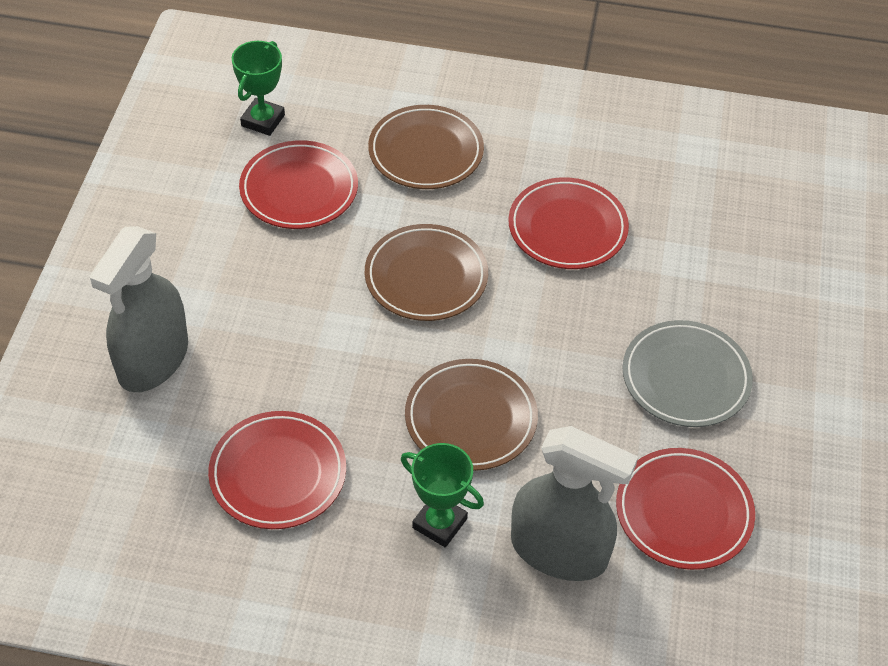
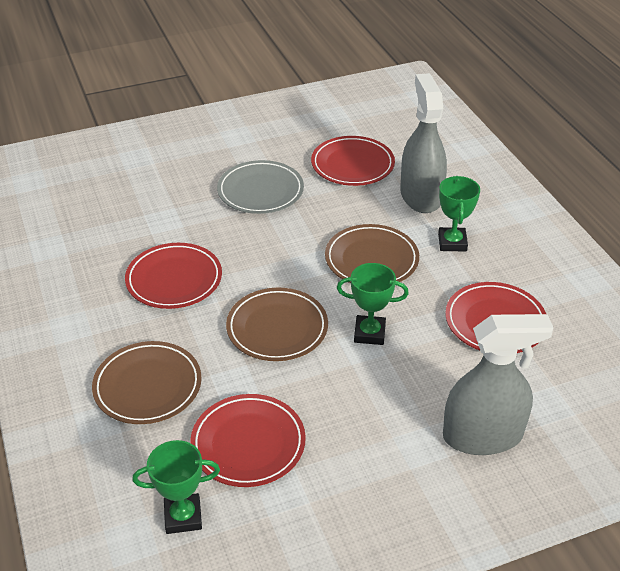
camera: 120 degrees left, 10 degrees down
(356, 349) = (369, 333): none -> green trophy

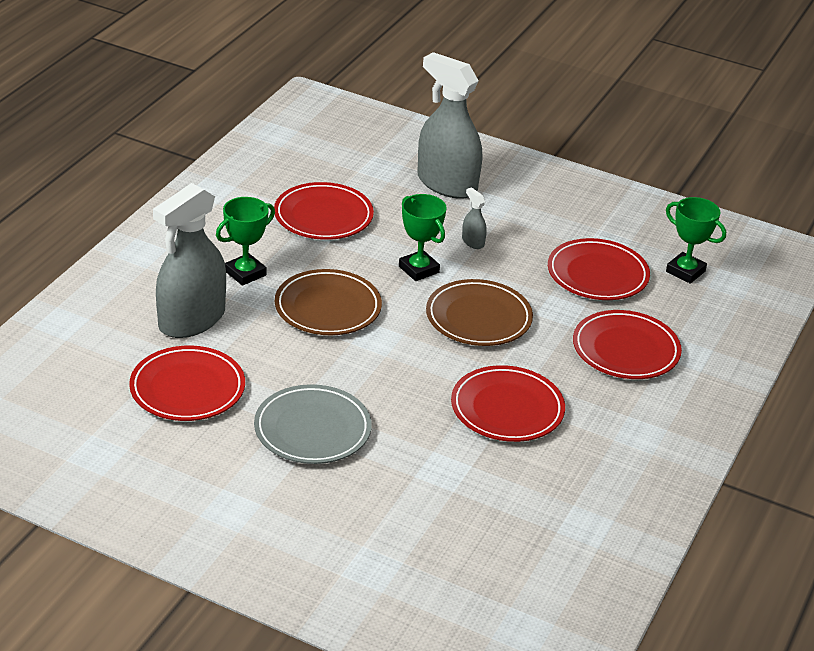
camera: 135 degrees left, 5 degrees down
(148, 386) = (625, 350): brown plate -> red plate
(375, 391) = (473, 242): none -> grey spray bottle

